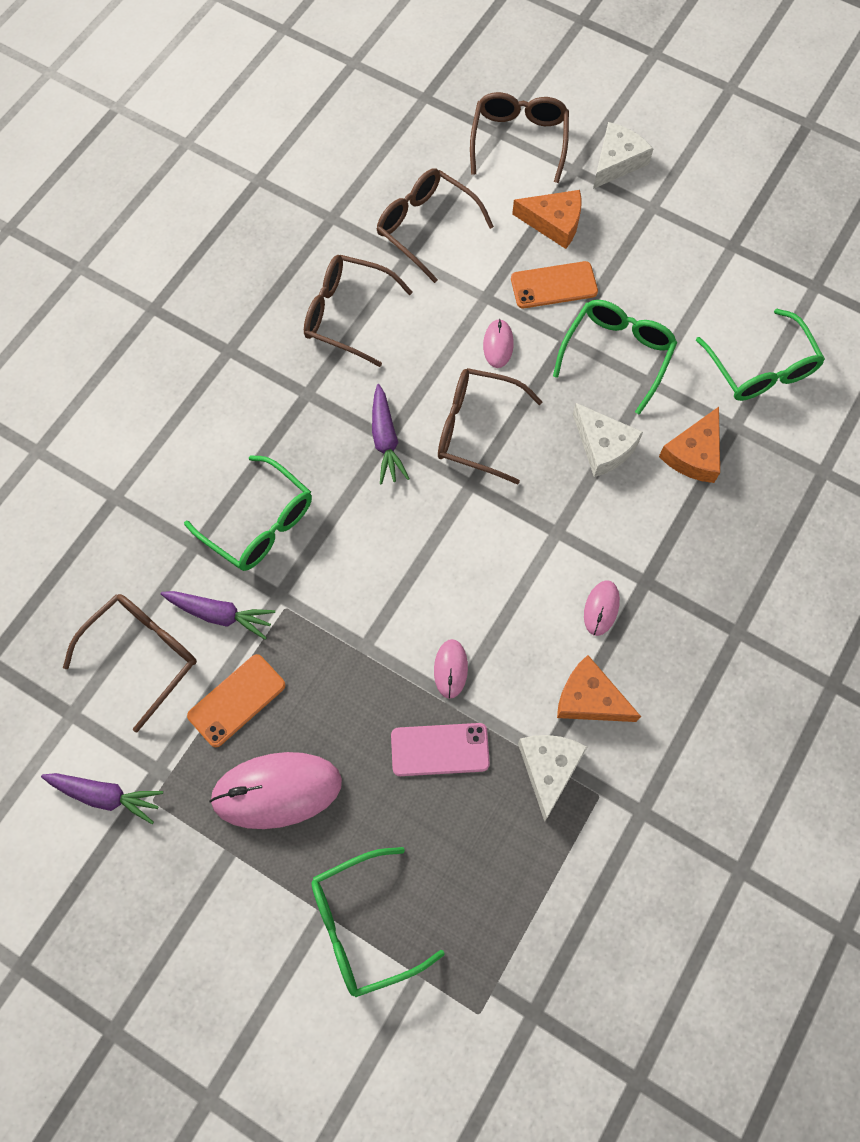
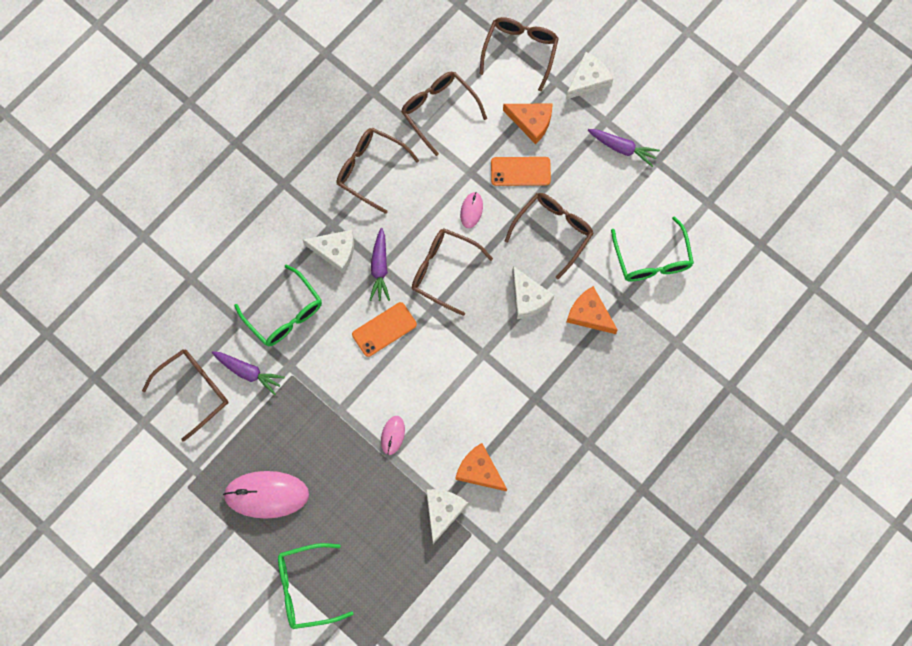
camera: 10 degrees right, 5 degrees up
(106, 796) = (158, 479): purple carrot -> purple carrot (622, 148)
(237, 700) = (250, 432): orange phone -> orange phone (384, 329)
(318, 427) = (335, 251): none -> white cheese
(440, 749) = (375, 486): pink phone -> none
(601, 608) = (501, 412): pink mouse -> none
(617, 354) = (553, 231): green glasses -> brown glasses
(694, 454) = (589, 314): orange cheese -> orange cheese turned 90 degrees clockwise

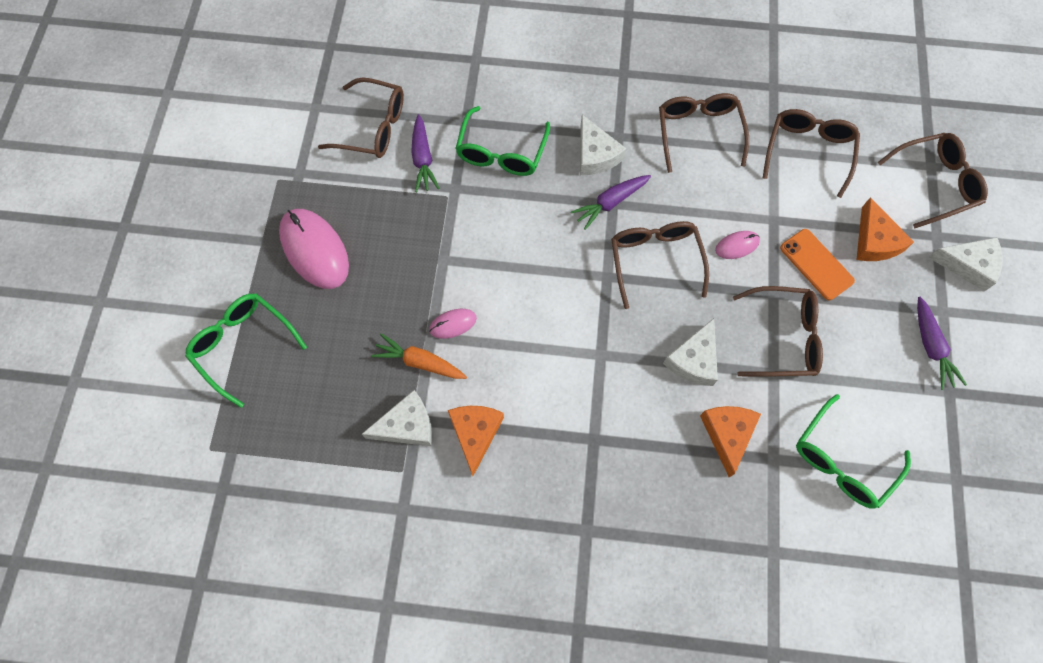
camera: 55 degrees right, 5 degrees down
(384, 329) = (553, 246): orange phone -> none
(404, 475) = (420, 362): none -> orange carrot

